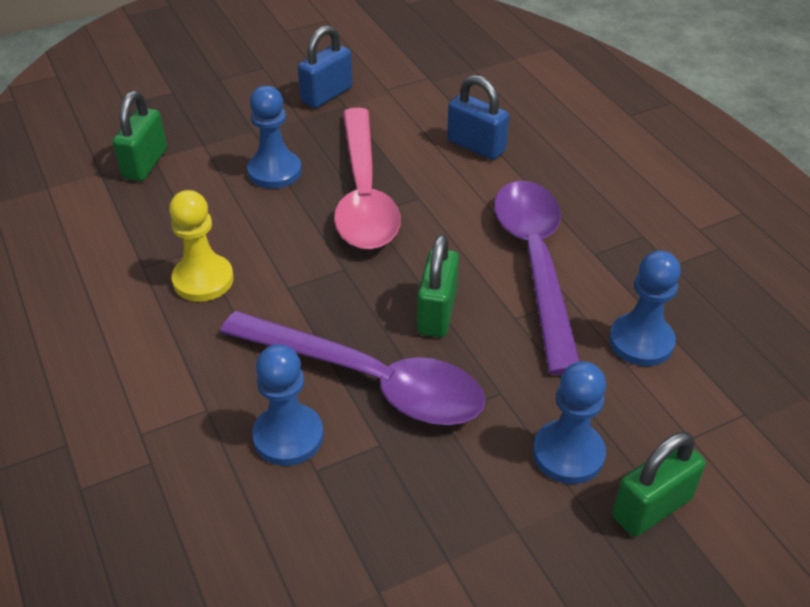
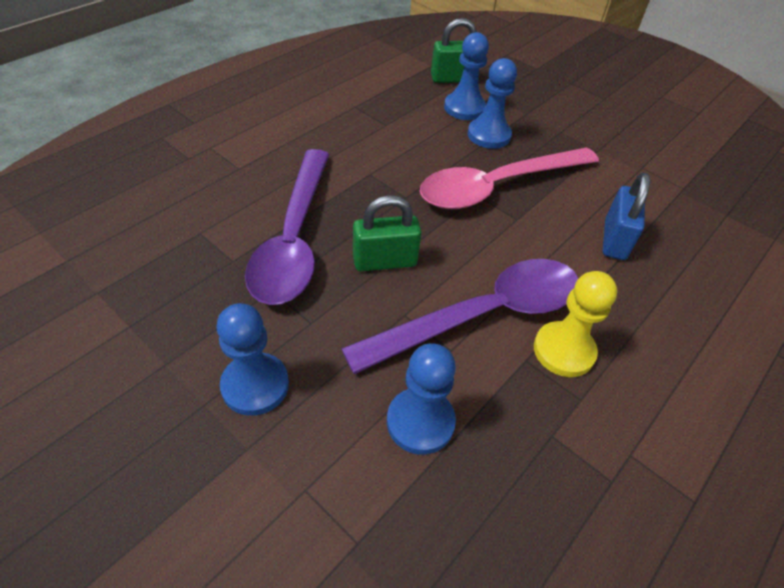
camera: 65 degrees right, 5 degrees up
(203, 280) = (356, 134): yellow pawn -> yellow pawn (563, 350)
(288, 436) = (226, 211): blue pawn -> blue pawn (464, 108)
(326, 95) = (602, 137): blue padlock -> none
(652, 507) = (207, 465): green padlock -> none

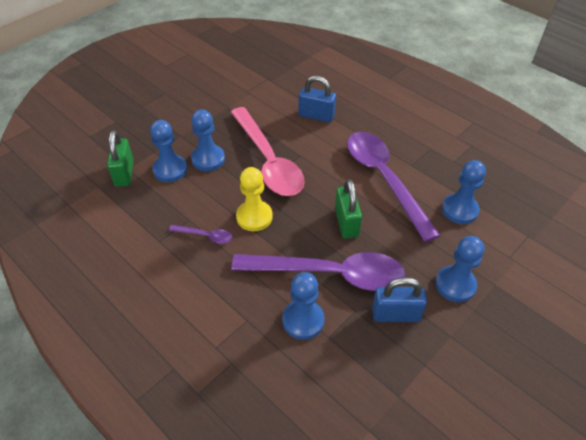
camera: 85 degrees left, 0 degrees up
(216, 302) = (395, 314): none -> blue padlock
(228, 211) = (303, 320): none -> blue pawn
(361, 136) = (205, 236): none -> purple spoon
(563, 350) = (402, 150): yellow pawn -> yellow pawn (254, 217)

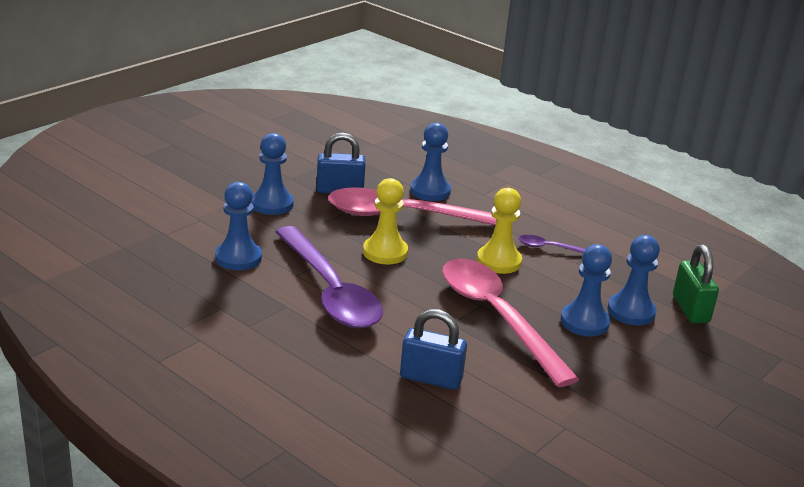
camera: 175 degrees right, 20 degrees down
(329, 274) = (405, 216): purple spoon -> pink spoon
(346, 223) = (385, 252): green padlock -> yellow pawn

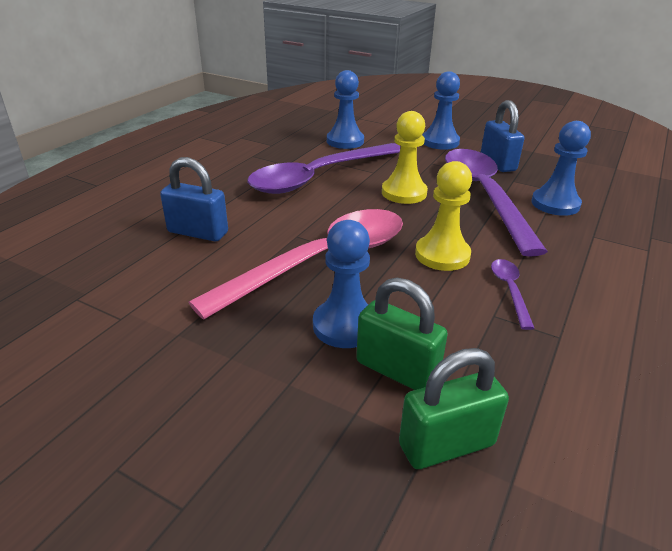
camera: 80 degrees right, 5 degrees up
(405, 216) = (484, 196): pink spoon -> purple spoon
(431, 378) = (198, 232): blue padlock -> blue padlock turned 75 degrees counterclockwise
(631, 311) = (397, 370): blue pawn -> green padlock

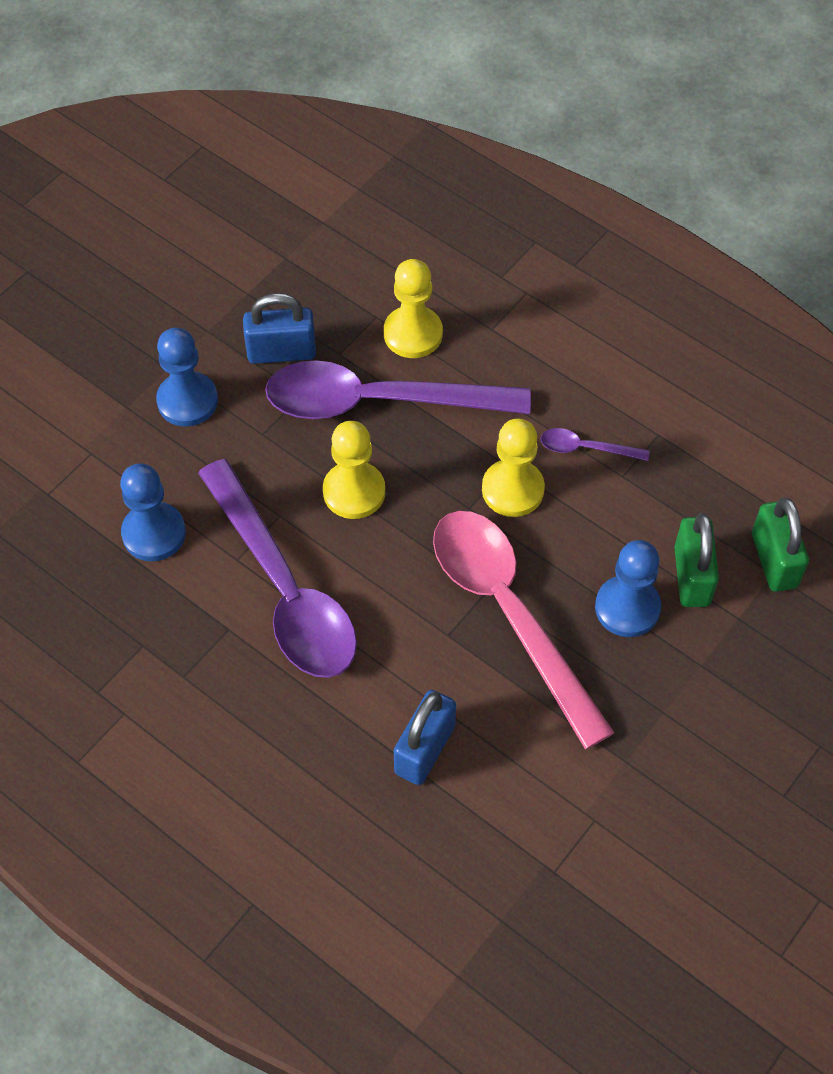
camera: 80 degrees left, 25 degrees up
(397, 370) = (692, 576): green padlock -> green padlock turned 45 degrees counterclockwise
(555, 204) = (413, 334): blue pawn -> yellow pawn

